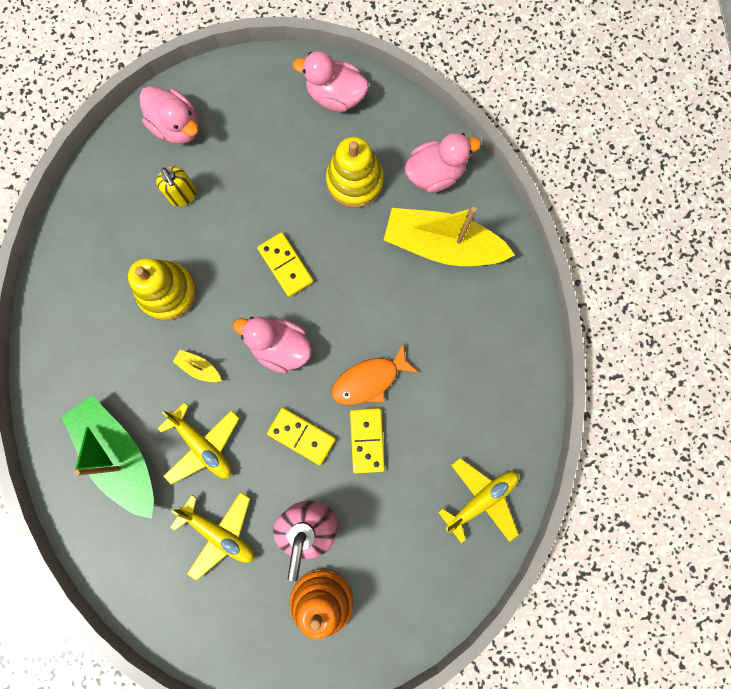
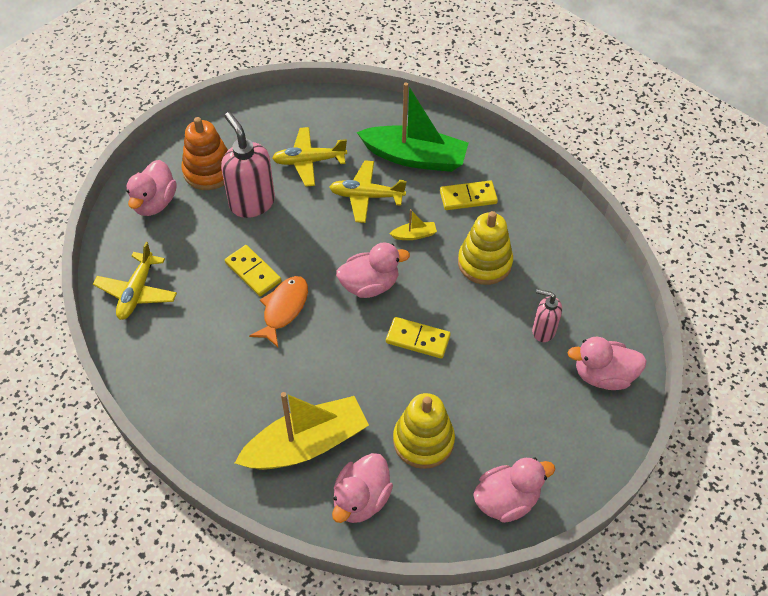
camera: 140 degrees right, 25 degrees down
(183, 195) = (543, 330): yellow soap dispenser -> pink soap dispenser
(301, 436) = (303, 244): yellow domino -> yellow domino (468, 197)
(400, 599) = (154, 203): none -> pink duck

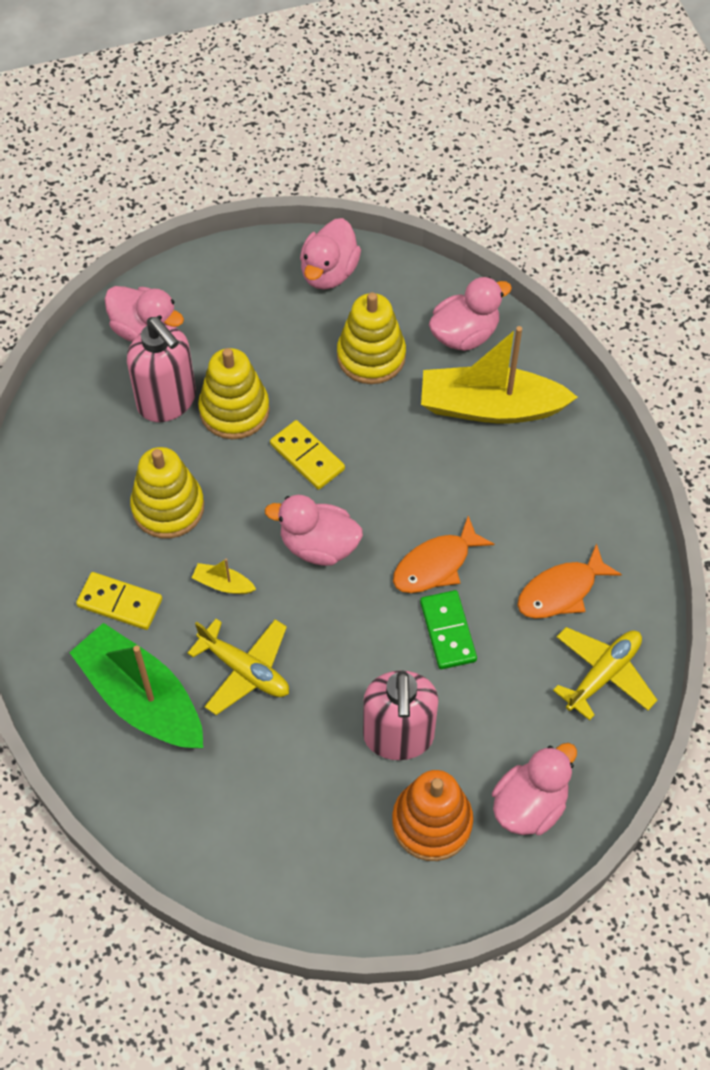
camera: 150 degrees left, 5 degrees up
(188, 331) = (561, 591): none -> orange fish
(253, 272) = (448, 631): yellow domino -> green domino
(309, 161) = (285, 767): yellow plane -> none
(492, 347) = (234, 410): none -> yellow stacking toy
(506, 500) = (329, 272): pink duck -> pink duck turned 75 degrees counterclockwise
(543, 330) = (167, 401): pink soap dispenser -> pink soap dispenser, size x1.75

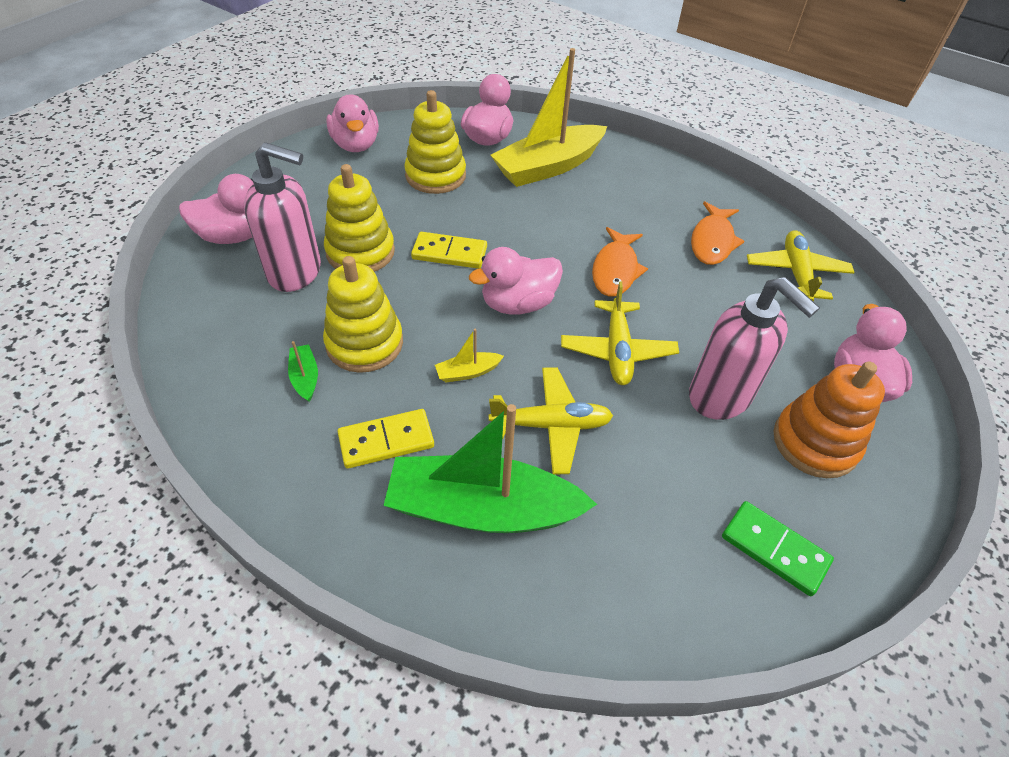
camera: 40 degrees left, 10 degrees down
(103, 511) = (305, 377): none -> green boat
(358, 642) = (617, 350): none -> yellow plane
(448, 631) = (671, 305): green domino -> green domino (774, 549)

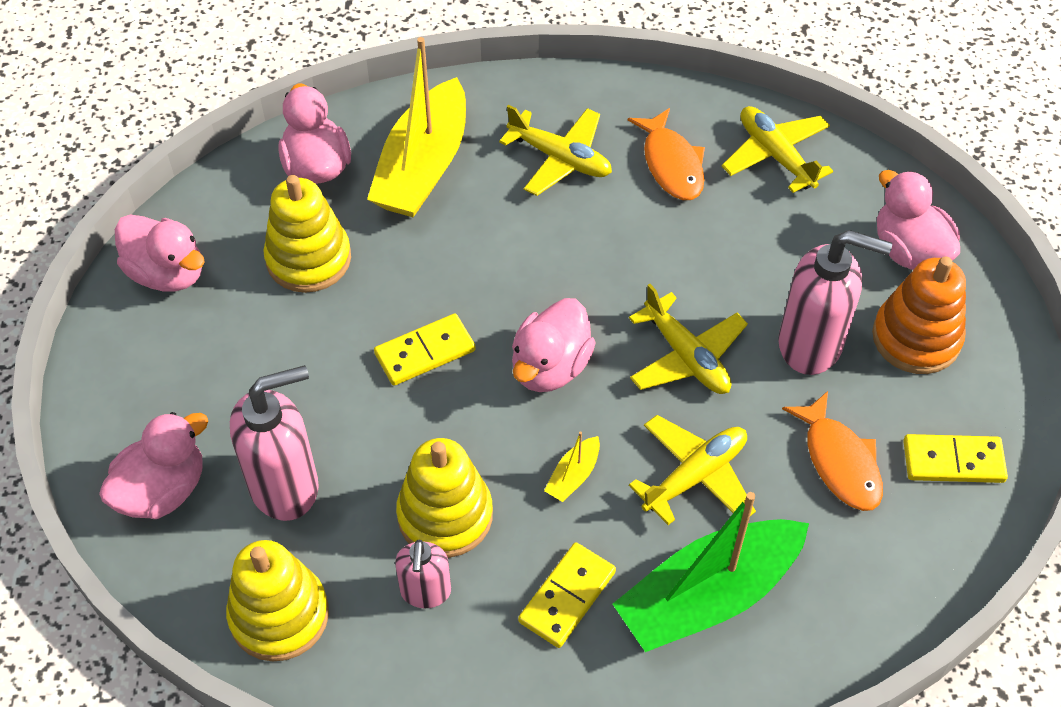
camera: 35 degrees left, 5 degrees up
(305, 377) = (425, 592): green boat -> pink soap dispenser
(360, 252) = (328, 414): yellow stacking toy -> yellow stacking toy (279, 615)
(615, 270) = (608, 262): orange fish -> orange fish (839, 461)
(638, 203) = (560, 159): none -> yellow plane
(774, 549) = (953, 461): green domino -> yellow domino

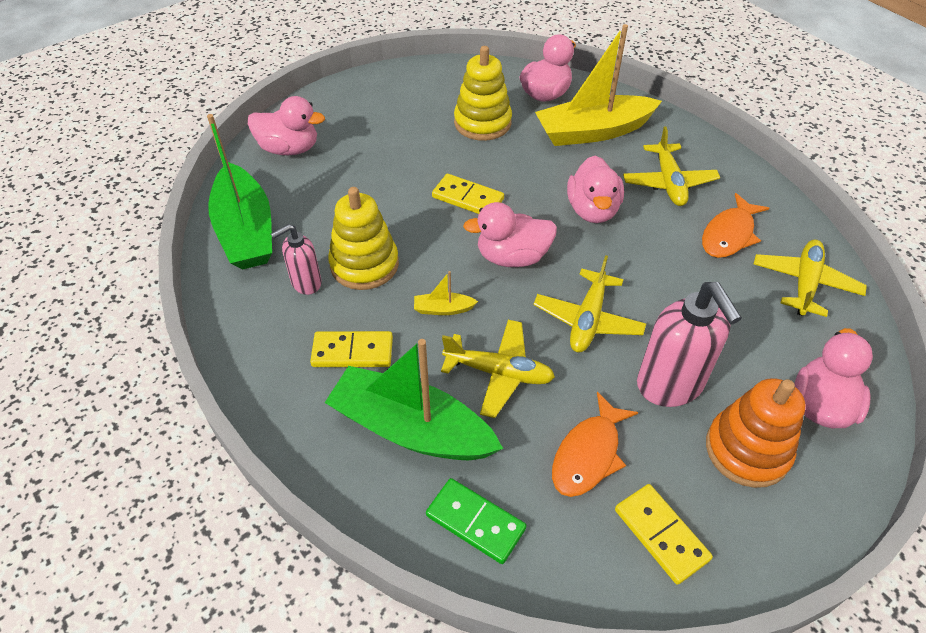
camera: 55 degrees right, 5 degrees down
(167, 273) = (421, 82): pink duck -> pink duck (592, 210)
(279, 615) = (246, 231): yellow stacking toy -> green boat
(285, 486) = (329, 190): pink soap dispenser -> none
(849, 600) = (475, 522): none -> green domino

